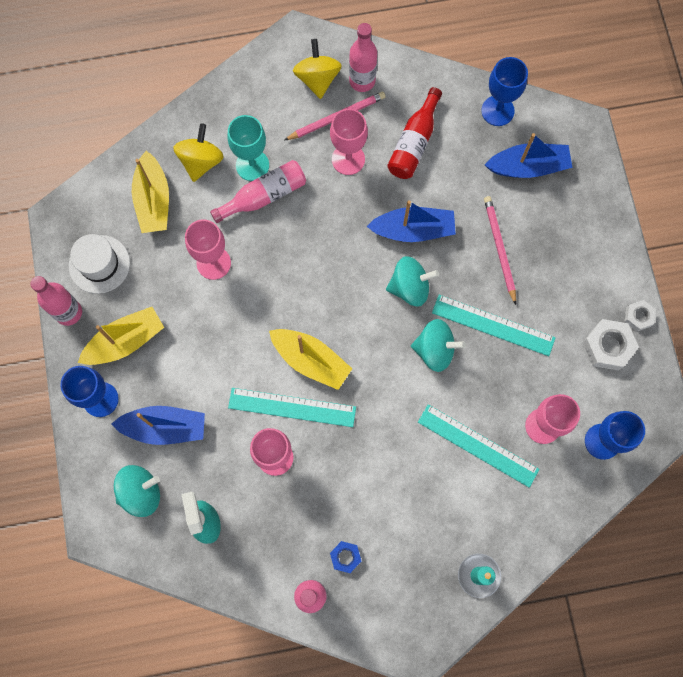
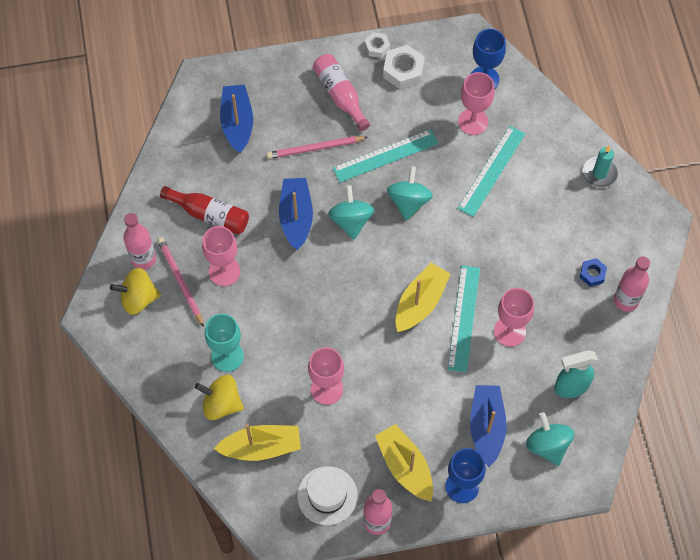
camera: 90 degrees left, 10 degrees down
(264, 196) = (259, 345): pink bottle -> pink bottle (340, 95)
(493, 325) = (385, 156): turquoise ruler -> turquoise ruler turned 45 degrees clockwise
(497, 111) = (181, 145): blue goblet -> none

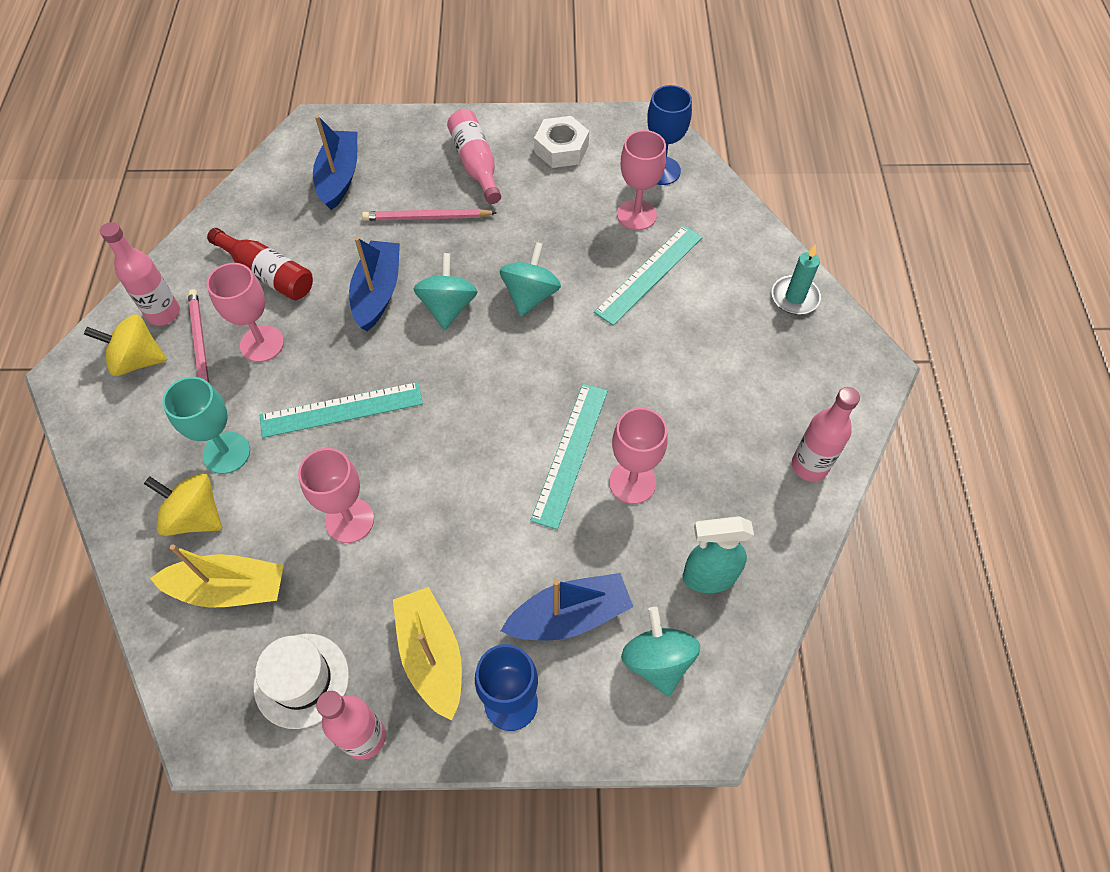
camera: 10 degrees right, 5 degrees down
(377, 47) = (535, 120): white nut -> none
(385, 156) = (514, 238): turquoise ruler -> turquoise ruler (341, 410)
(420, 303) = (514, 424): yellow boat -> none
(486, 427) = (569, 616): blue boat -> blue boat turned 60 degrees clockwise
(592, 274) = (765, 423): blue nut -> none

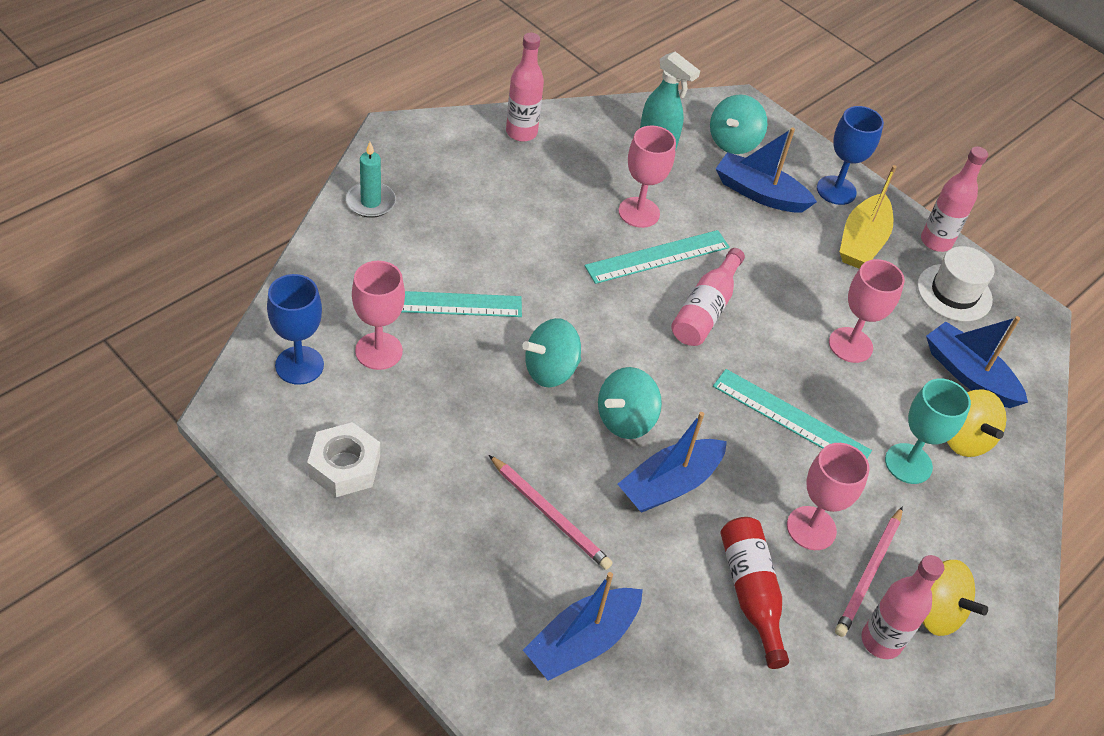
camera: 140 degrees left, 10 degrees down
(229, 589) = (968, 375): yellow boat -> blue boat
(476, 164) = (439, 526): pink bottle -> pink bottle (705, 310)

